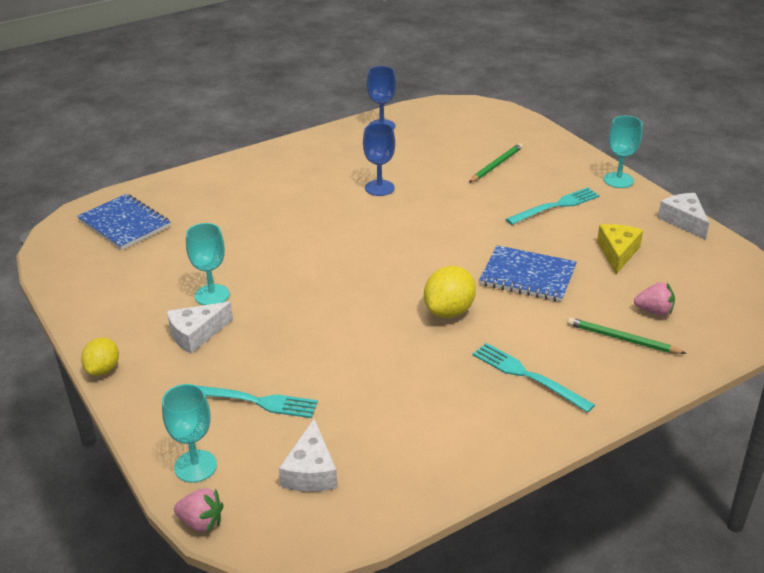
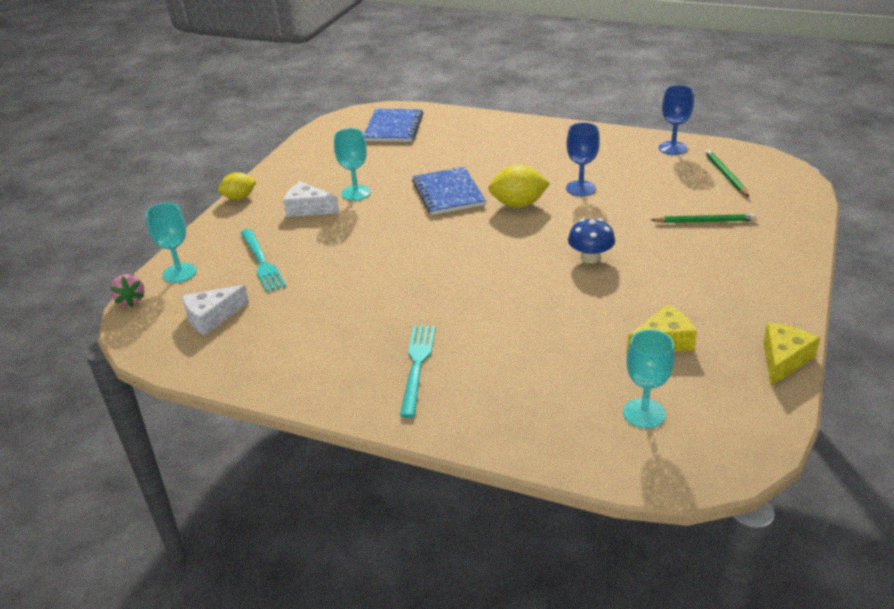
camera: 55 degrees right, 0 degrees up
(449, 311) = (457, 292): yellow lemon -> yellow lemon (518, 204)
(480, 230) = (590, 257): none -> blue mushroom
(527, 276) = (556, 308): blue notebook -> blue notebook (448, 193)
(555, 206) = (688, 277): turquoise fork -> none
(618, 180) = (793, 292): turquoise goblet -> turquoise goblet (644, 413)
(622, 339) = (529, 396): green pencil -> green pencil (725, 175)
(654, 311) = (597, 399): pink strawberry -> none
(683, 221) = (783, 360): white cheese -> yellow cheese

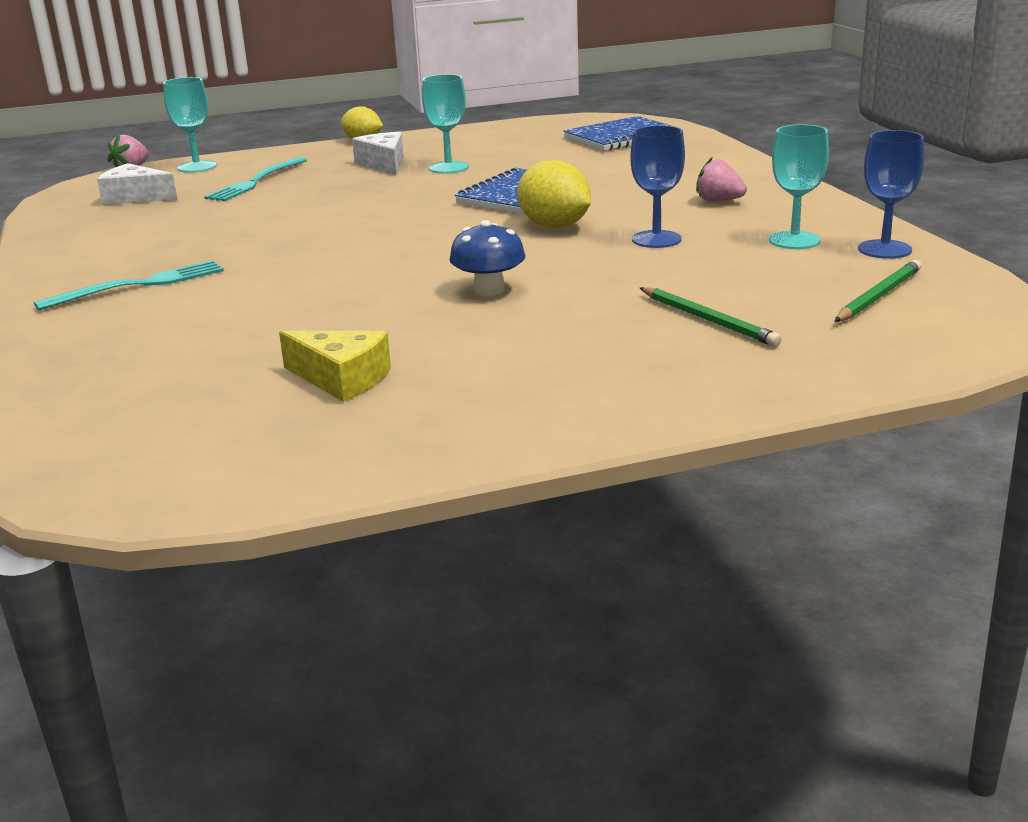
camera: 50 degrees right, 10 degrees down
(548, 151) = (718, 201): none -> pink strawberry
(644, 413) = (157, 412): turquoise goblet -> turquoise goblet (794, 240)
(783, 360) = (395, 463): yellow cheese -> none

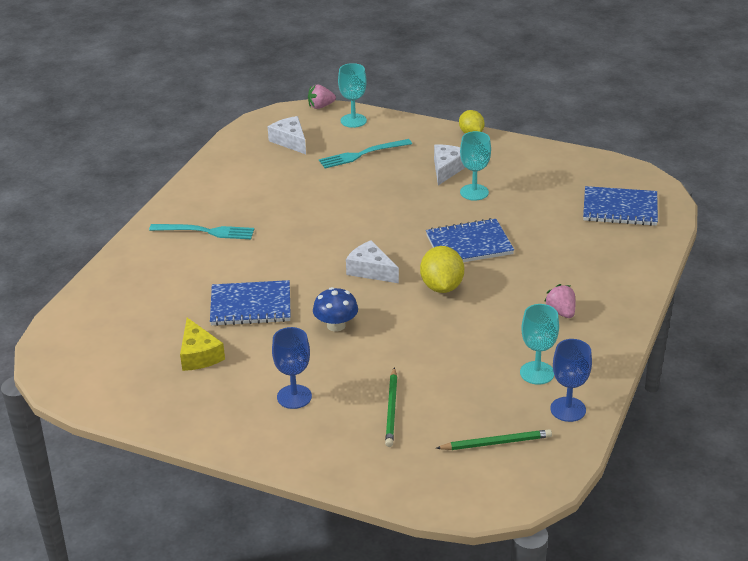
camera: 40 degrees right, 10 degrees up
(334, 315) = (251, 306): none -> blue notebook
(442, 242) = (370, 270): none -> white cheese
(656, 239) = (471, 329): blue goblet -> blue goblet (294, 397)

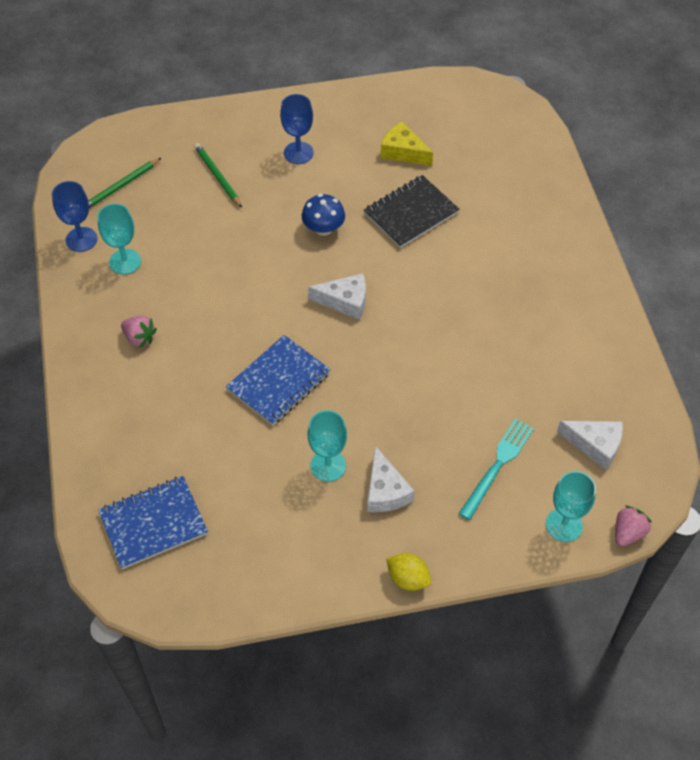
camera: 145 degrees right, 20 degrees up
(205, 231) = (535, 271): turquoise fork -> none
(251, 306) = (411, 213): blue notebook -> black notebook
(441, 287) = (266, 314): yellow lemon -> none

